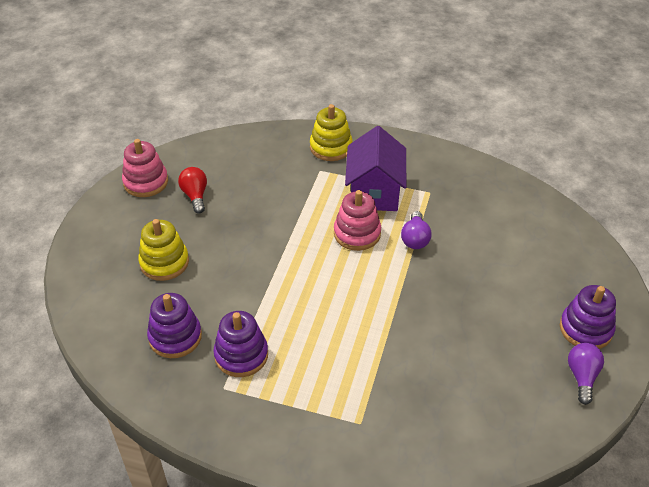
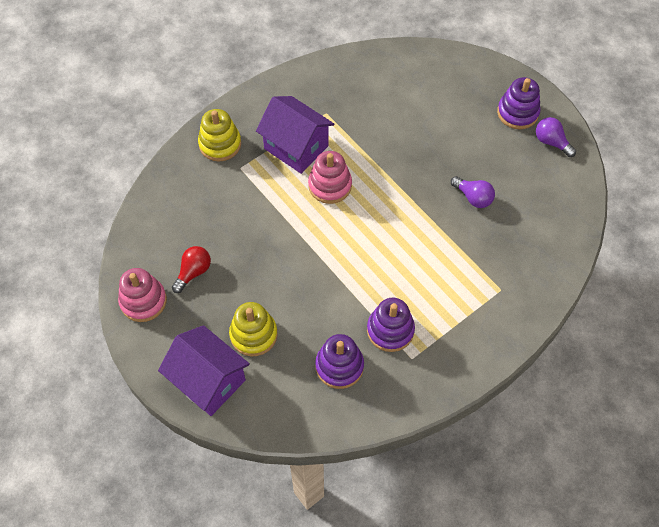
camera: 55 degrees left, 15 degrees up
(99, 257) = (208, 381): none -> purple house
(195, 196) = (193, 272): red light bulb -> red light bulb turned 105 degrees clockwise
(415, 239) = (365, 153): purple light bulb -> purple light bulb (473, 197)

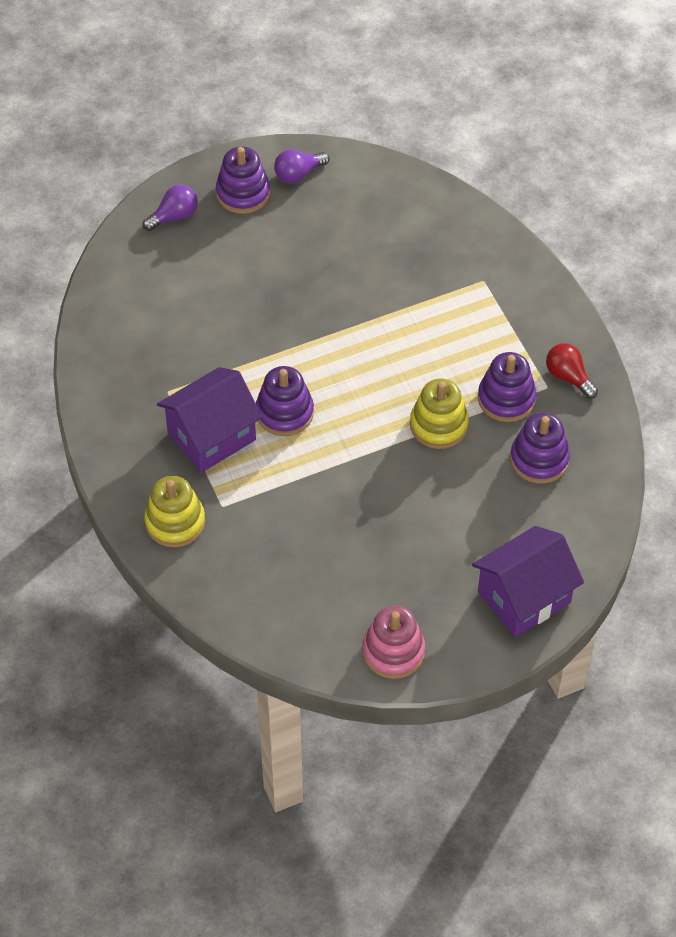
camera: 75 degrees left, 5 degrees down
(193, 272) = (367, 587): red light bulb -> red light bulb (568, 377)
(253, 334) = (474, 538): yellow stacking toy -> yellow stacking toy (439, 425)
(330, 185) = (284, 412): pink stacking toy -> purple stacking toy
(473, 197) = (351, 271): purple light bulb -> purple light bulb (174, 216)

